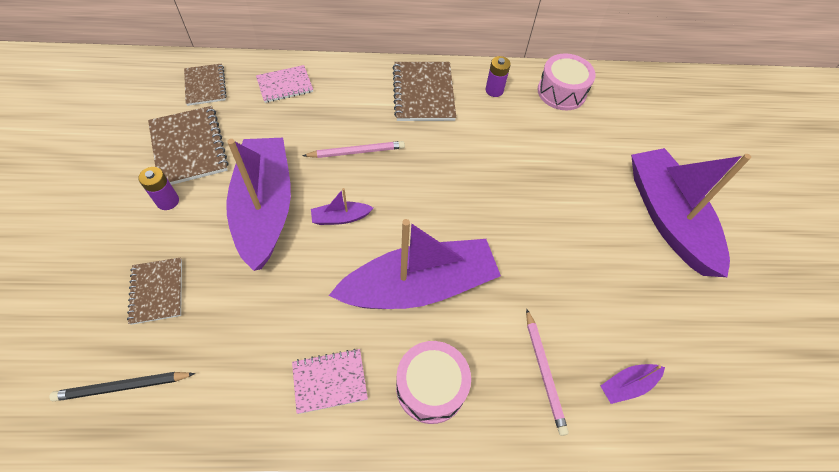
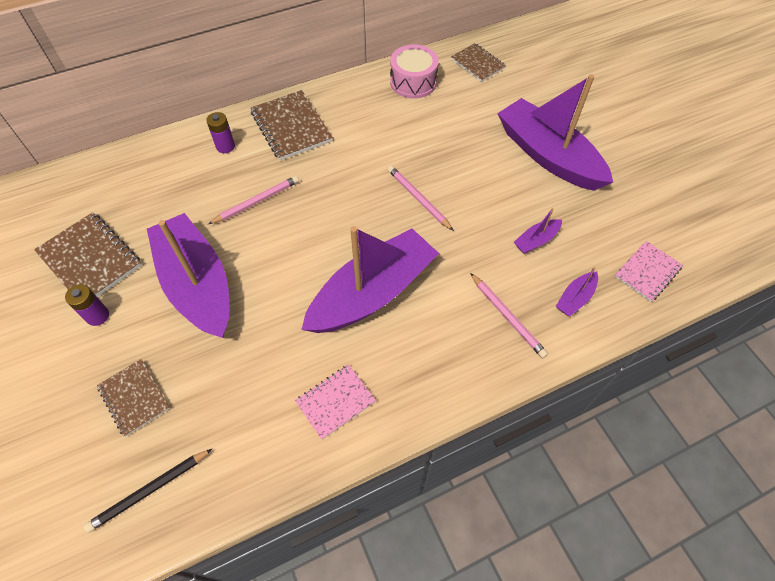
camera: 20 degrees left, 0 degrees up
(205, 86) = (73, 196): brown notebook -> brown notebook (478, 63)
(285, 85) = (154, 167): pink notebook -> pink notebook (647, 272)
(340, 218) = (273, 264): purple boat -> purple boat (536, 240)
(431, 387) = (423, 368): pink drum -> none
(494, 90) = (354, 101): purple battery -> purple battery (225, 146)
(511, 210) = (418, 199): none -> pink pencil

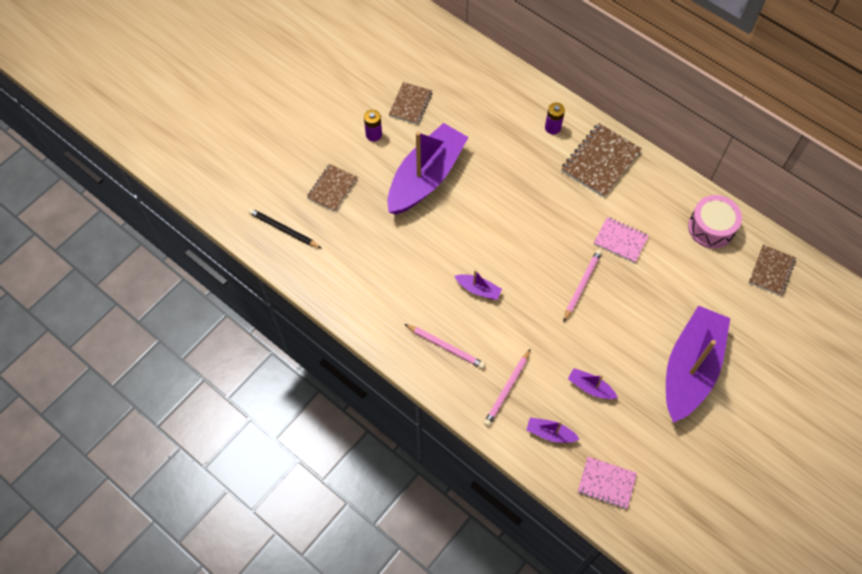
camera: 65 degrees right, 5 degrees up
(90, 259) = (410, 104): brown notebook -> brown notebook, size x0.63
(257, 202) = (514, 176): pink pencil -> pink pencil (445, 347)
(335, 402) = (385, 303): pink notebook -> pink notebook (620, 240)
(372, 293) = (478, 289): purple boat -> purple boat, size x0.40

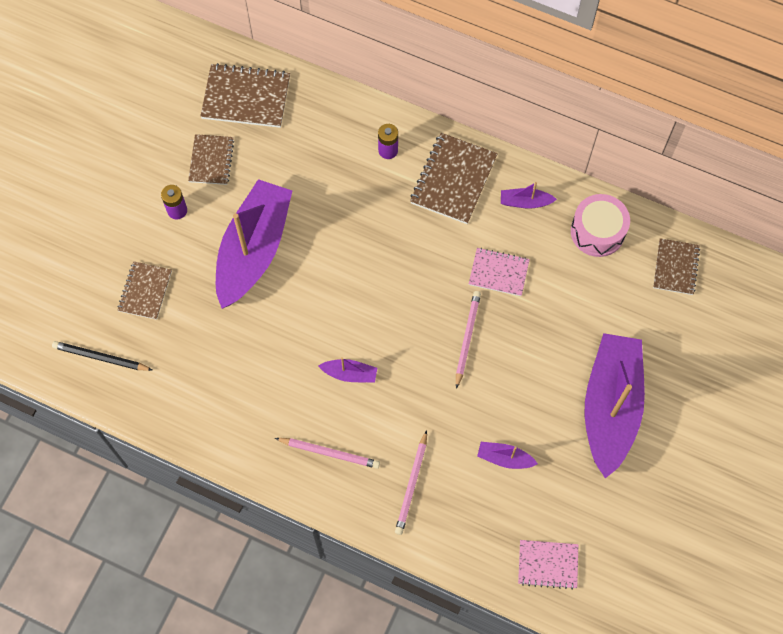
camera: 15 degrees left, 5 degrees up
(450, 64) = (246, 97): none -> brown notebook
(550, 433) = (472, 524): purple boat -> purple boat (525, 202)

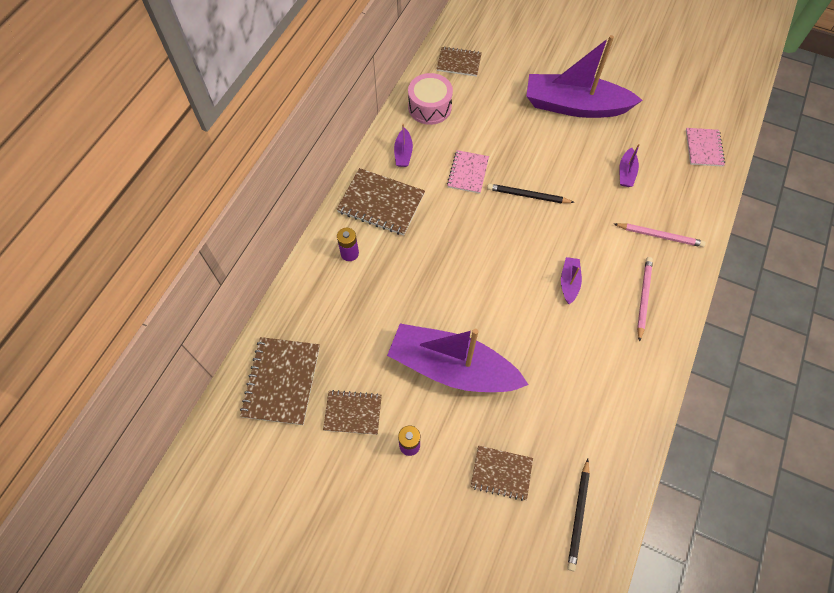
camera: 90 degrees left, 5 degrees down
(467, 338) = (528, 195): pink pencil -> black pencil

